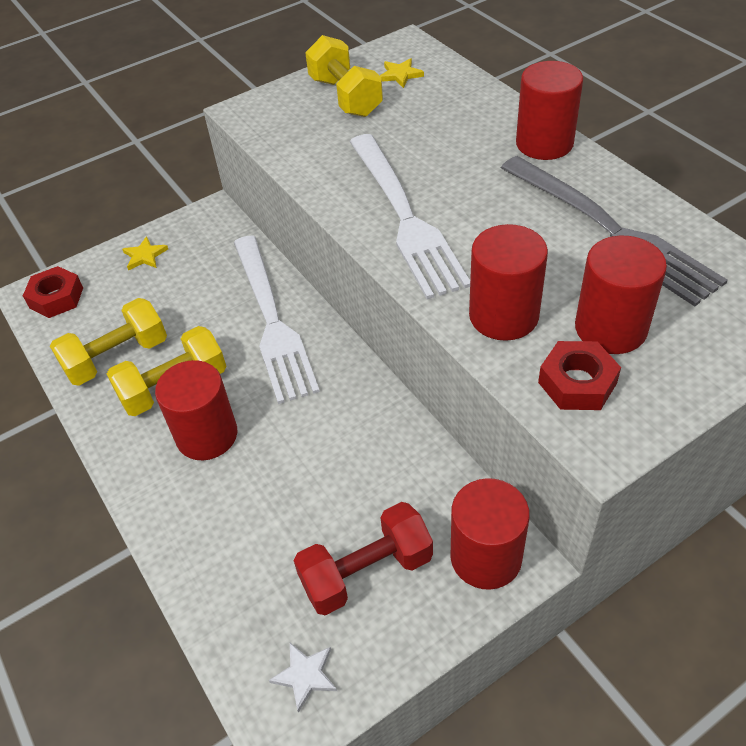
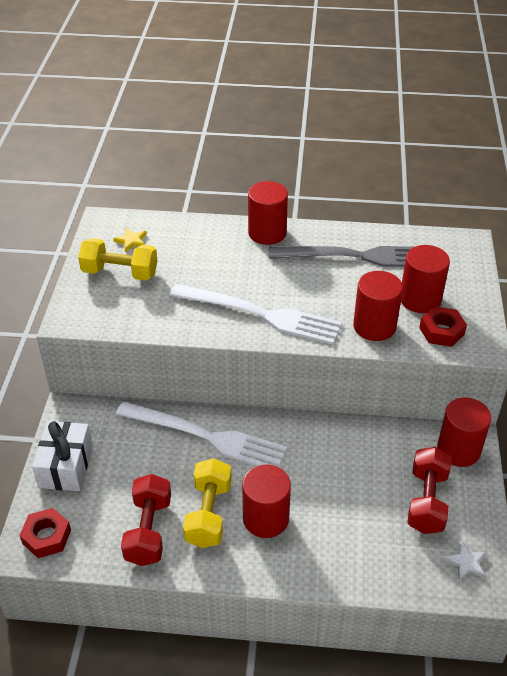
camera: 55 degrees left, 5 degrees down
(117, 357) = (148, 530): yellow dumbbell -> red dumbbell
(145, 256) = (66, 466): yellow star -> white gift

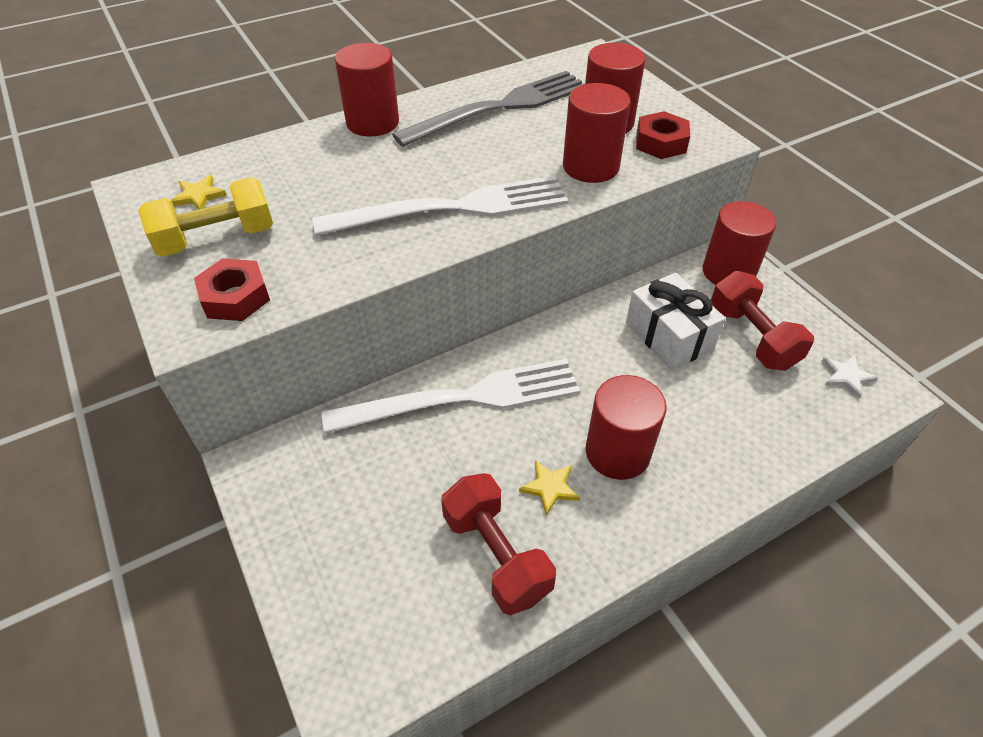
camera: 35 degrees left, 5 degrees up
(46, 537) = (363, 657): red nut -> red nut (235, 297)
(66, 466) = (309, 540): white gift -> white gift (669, 336)
(208, 514) = (549, 487): yellow dumbbell -> yellow star

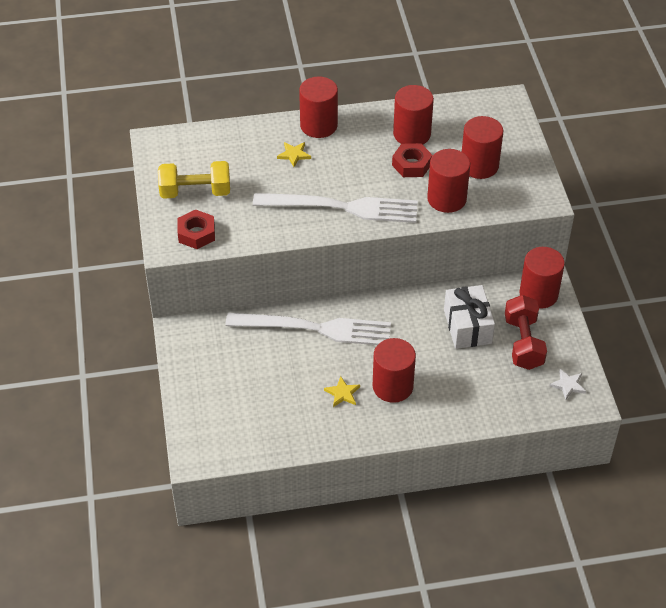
camera: 20 degrees right, 0 degrees up
(198, 196) = (192, 157): yellow star -> yellow star (294, 155)
(496, 555) = (296, 418): red dumbbell -> none
(501, 107) = (412, 134): grey fork -> red cylinder
(660, 143) = (506, 192): red nut -> red nut (411, 165)

